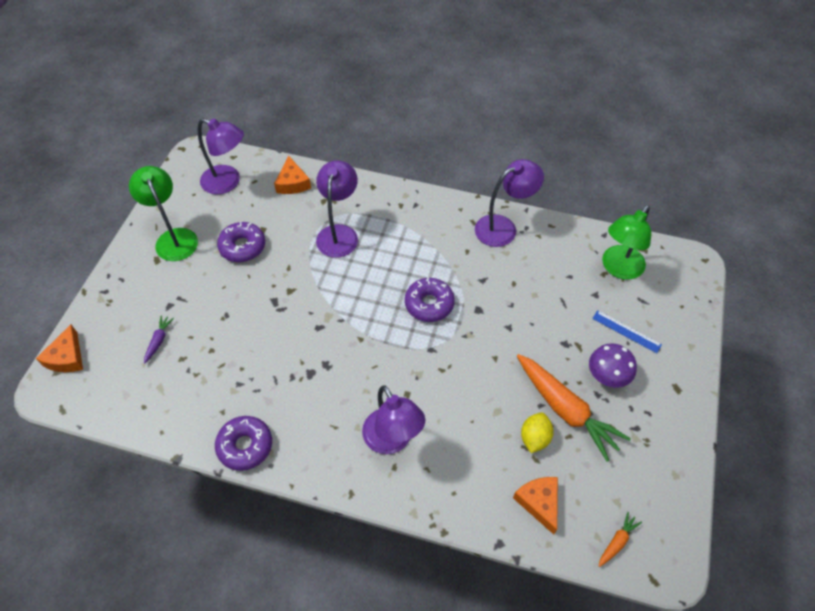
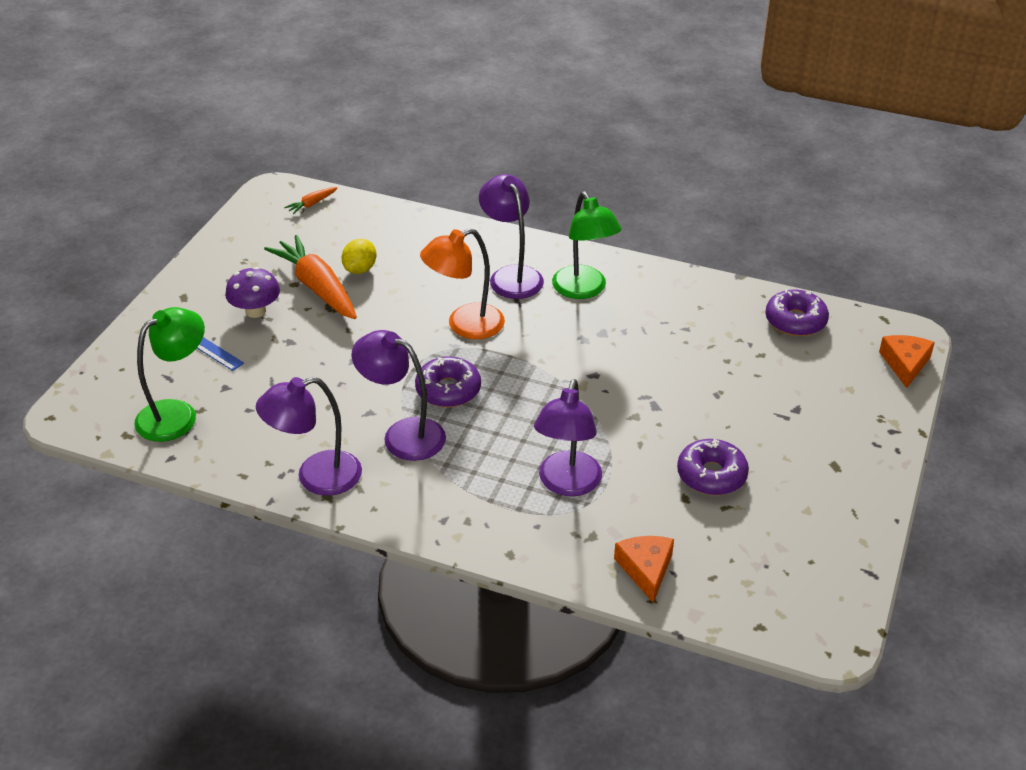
camera: 175 degrees left, 15 degrees down
(158, 341) = (796, 373): purple carrot -> none
(174, 238) = (820, 494): green lamp -> green lamp (584, 290)
(228, 182) = (757, 577): purple lamp -> purple lamp (403, 434)
(245, 446) = (669, 280): purple donut -> purple donut (795, 321)
(426, 372) = (465, 325): none -> orange lamp
(539, 502) = (373, 229): orange cheese -> none

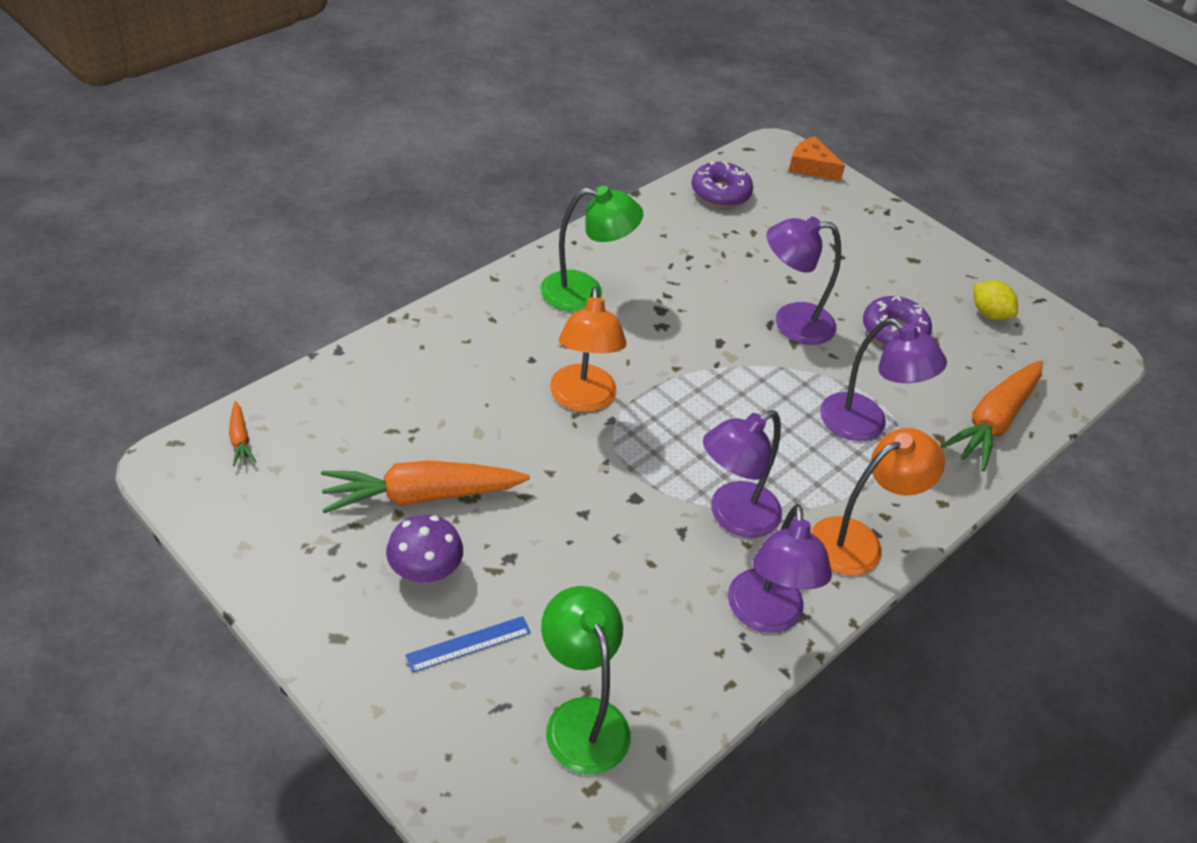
camera: 70 degrees left, 5 degrees up
(360, 269) = (416, 444): yellow lemon -> yellow lemon (989, 313)
(427, 510) = (858, 540): none -> orange lamp
(448, 390) = (681, 454): purple donut -> none
(511, 275) = (523, 331): purple lamp -> purple lamp (791, 323)
(646, 569) = (993, 421): orange cheese -> orange carrot

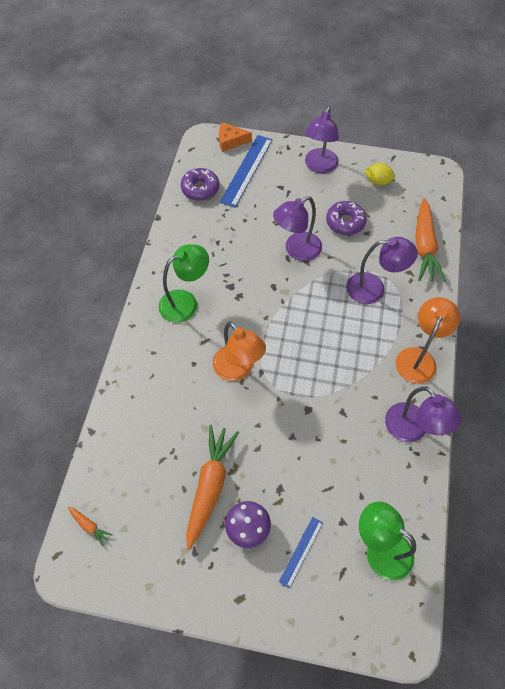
camera: 30 degrees left, 15 degrees up
(422, 495) = (210, 486): orange carrot -> orange carrot turned 150 degrees clockwise
(733, 517) = (358, 386): purple lamp -> purple lamp (319, 166)
(803, 206) = (246, 170): none -> blue ruler

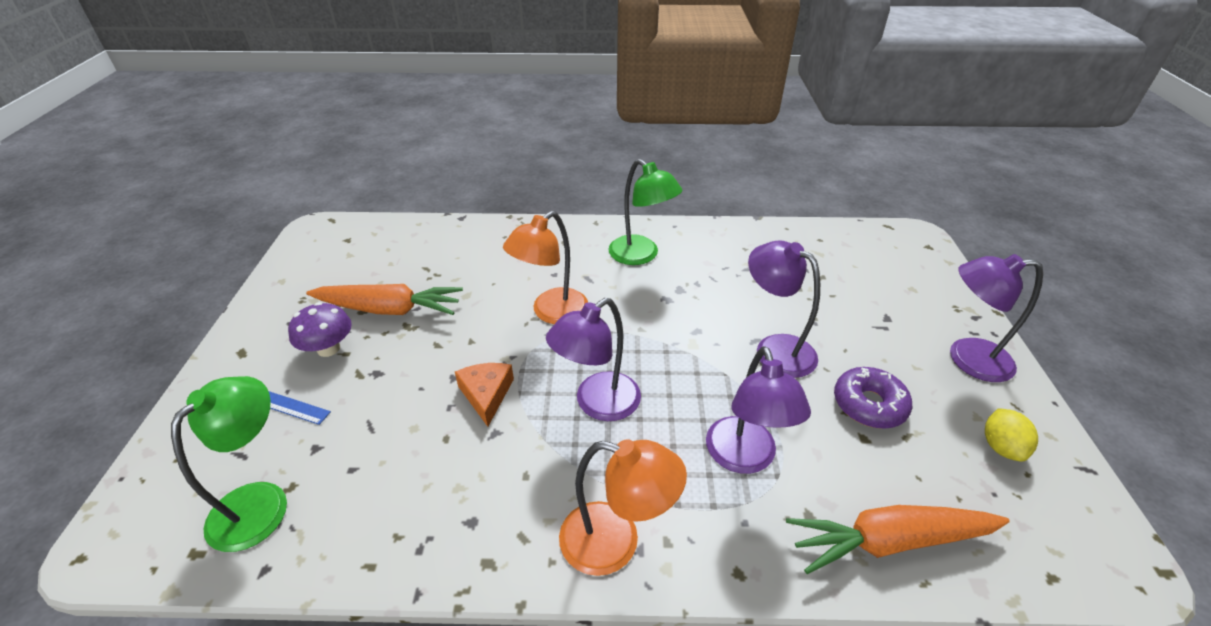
camera: 80 degrees right, 20 degrees down
(89, 526) = (357, 233): orange carrot -> none
(200, 189) = (826, 243): purple donut -> none
(230, 141) = (934, 257): orange cheese -> orange cheese (486, 394)
(246, 170) = (891, 279): blue ruler -> none
(412, 430) = (464, 539): purple lamp -> purple lamp (597, 404)

